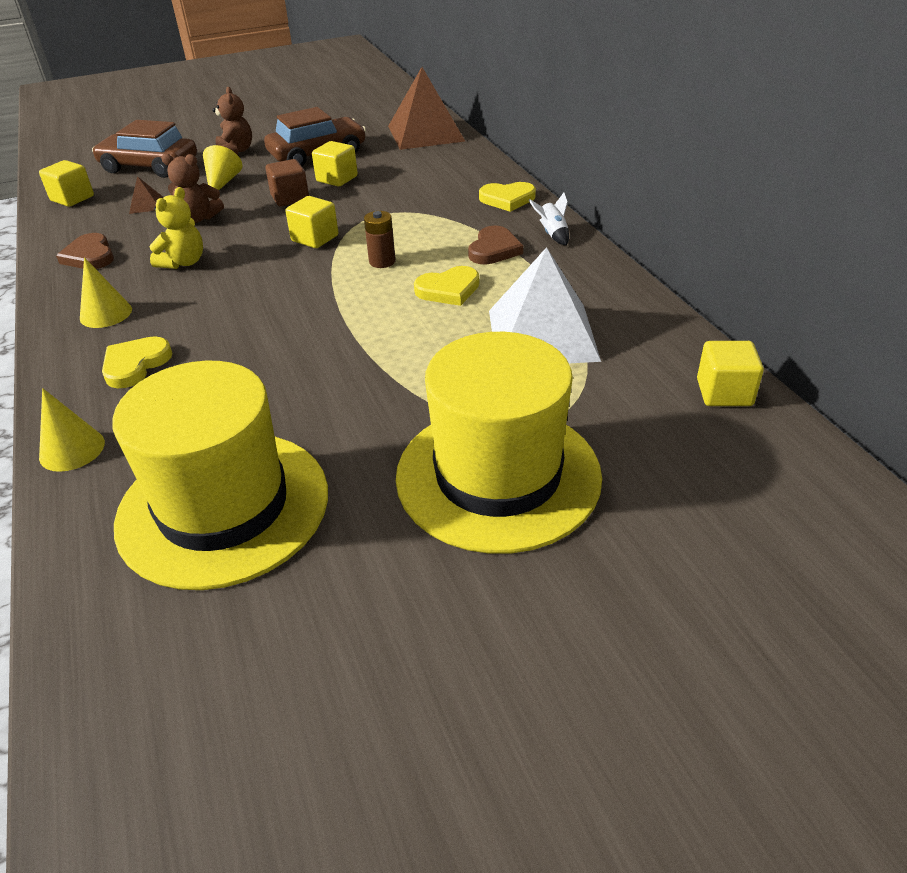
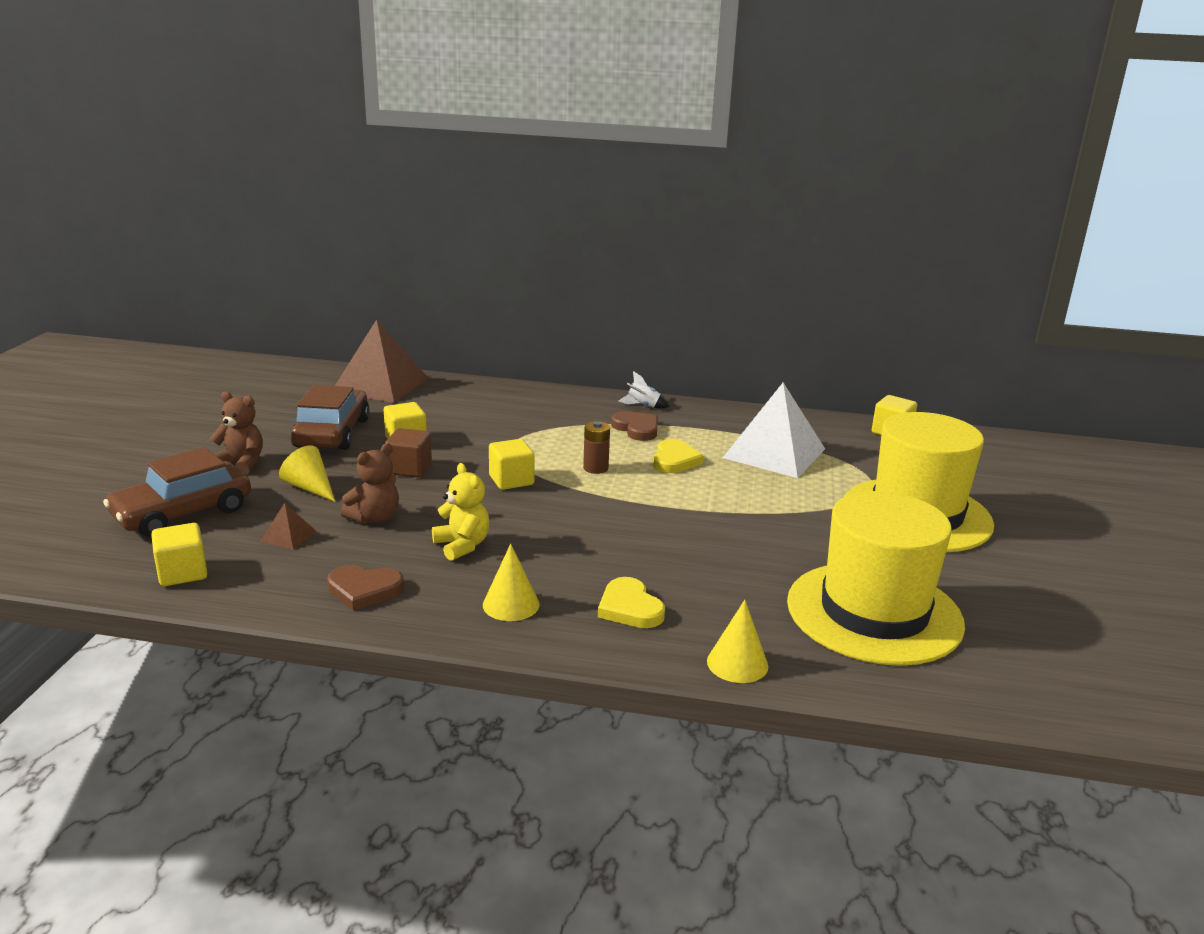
camera: 60 degrees left, 15 degrees down
(507, 199) = (563, 400): yellow heart -> none

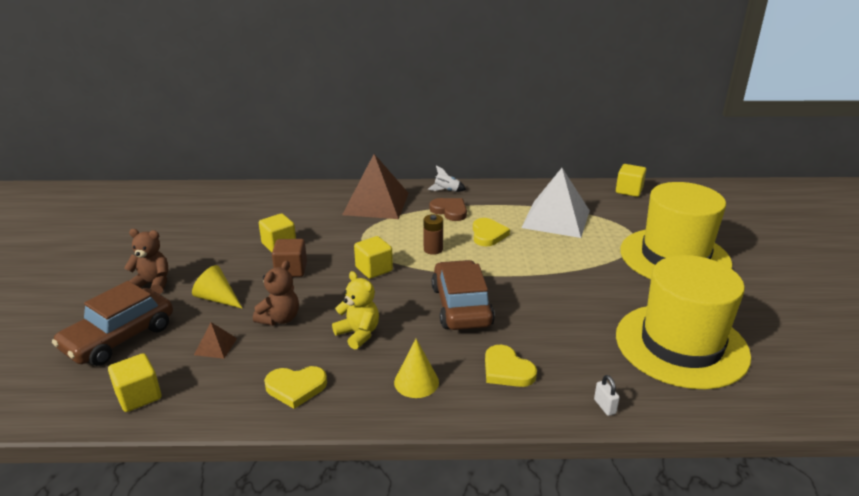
camera: 10 degrees left, 5 degrees up
(332, 433) = (217, 245): brown car -> brown car (461, 306)
(364, 590) = (296, 387): brown heart -> yellow heart
(380, 384) = (240, 197): brown pyramid -> brown pyramid (376, 203)
(737, 663) = (604, 406): yellow cone -> white padlock

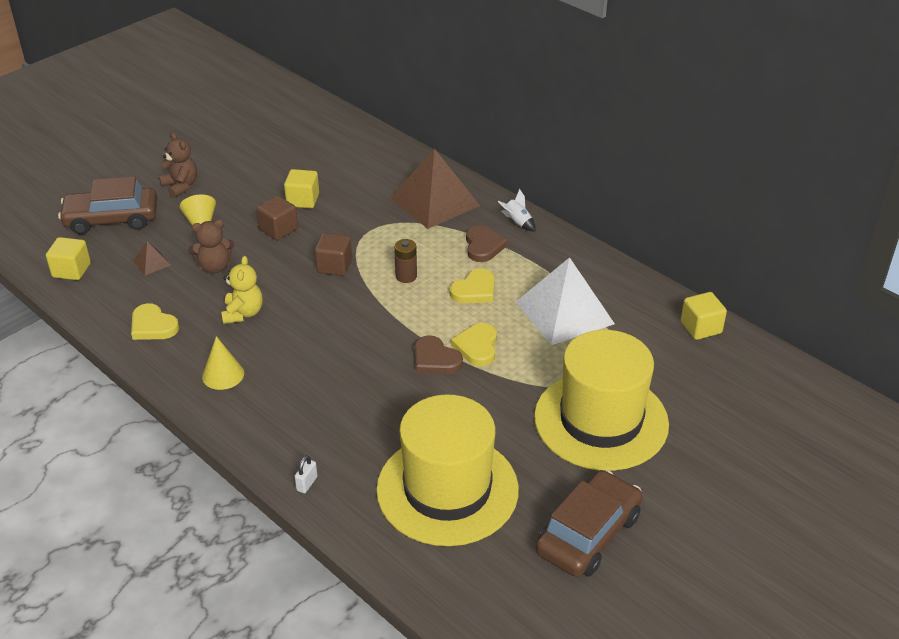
camera: 45 degrees right, 10 degrees up
(374, 269) = (334, 266): yellow cube -> brown cube
(461, 306) = (343, 340): brown car -> brown car (588, 534)
(507, 370) = (290, 410): yellow heart -> yellow heart (477, 347)
(536, 282) = (435, 359): none -> brown heart

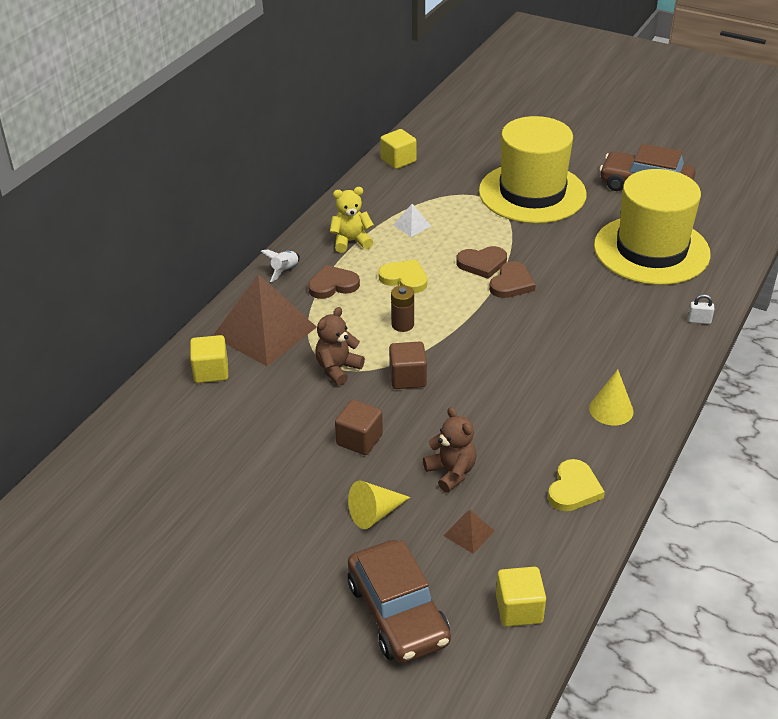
camera: 105 degrees left, 0 degrees up
(181, 186) = (298, 566): brown teddy bear -> brown teddy bear (338, 369)
(243, 313) = (516, 424): yellow teddy bear -> yellow teddy bear (351, 241)
(303, 200) = (294, 436): yellow cube -> yellow cube (211, 371)
(477, 347) = (482, 264): yellow heart -> brown heart
(564, 312) = (412, 225): white pyramid -> white pyramid, size x0.41

